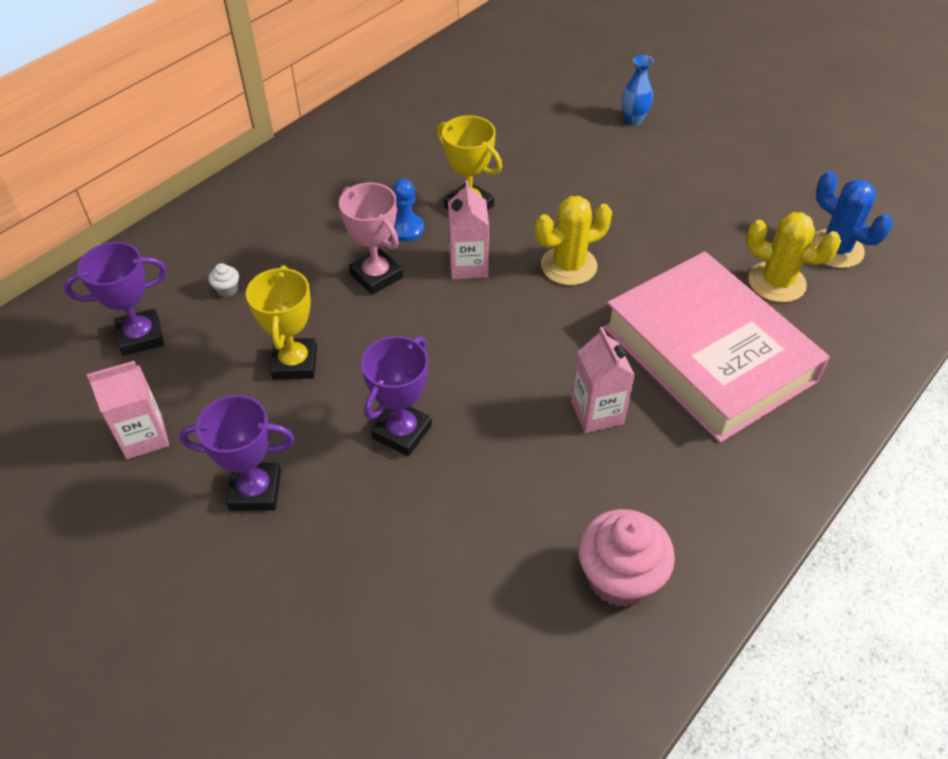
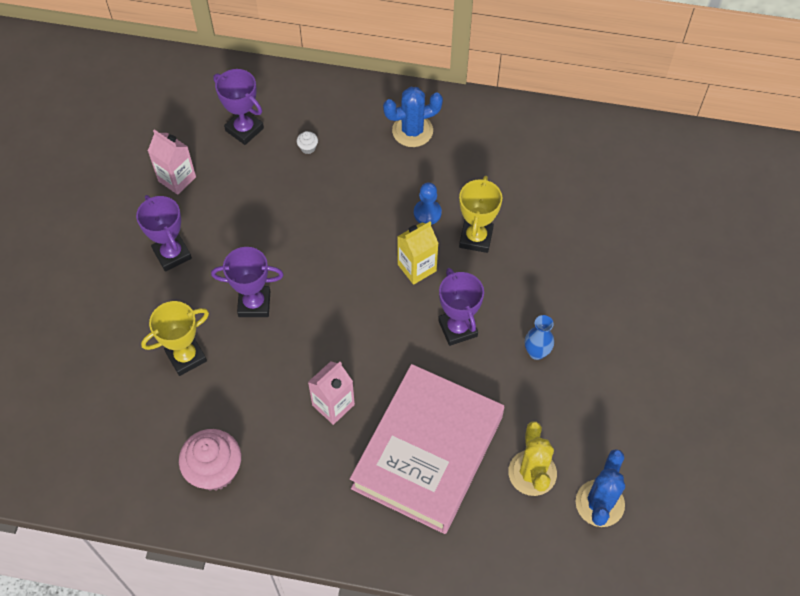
camera: 60 degrees right, 10 degrees up
(292, 197) = (412, 131): none -> blue cactus
(295, 363) = (272, 218): yellow trophy -> yellow trophy (186, 357)
(376, 276) = (372, 220): pink trophy -> none
(468, 265) = (417, 267): pink carton -> yellow carton
(569, 266) = (457, 328): yellow cactus -> purple trophy
(633, 120) = (658, 299): blue vase -> blue vase (536, 352)

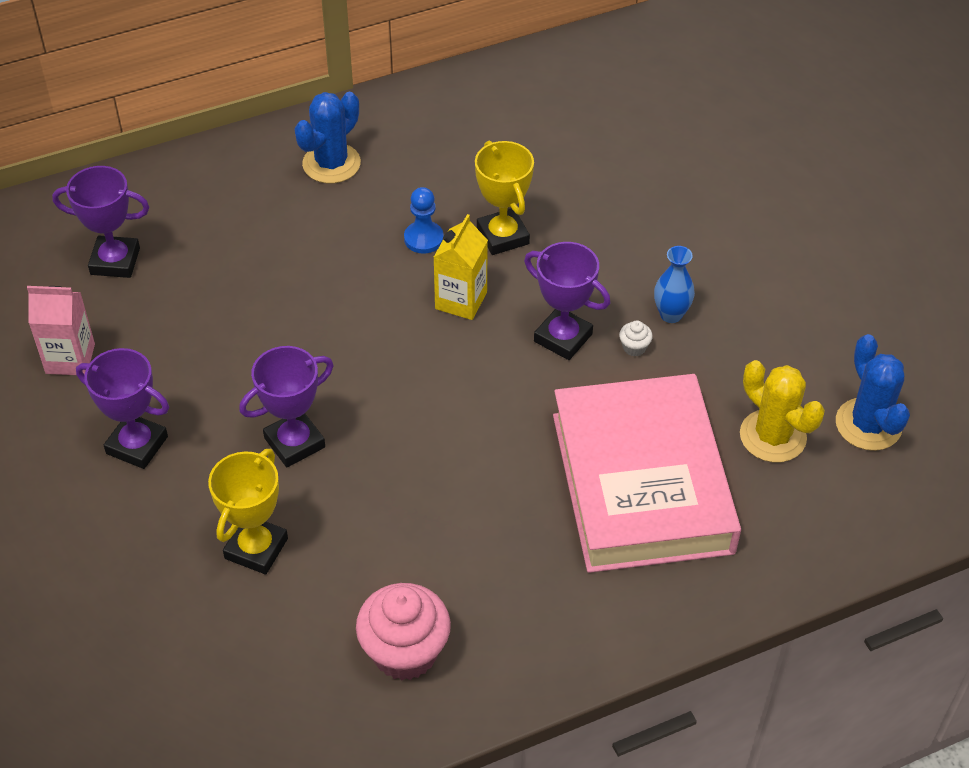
camera: 35 degrees left, 10 degrees down
(308, 148) = (216, 242): white cupcake -> white cupcake (634, 347)
(333, 405) = (488, 496): pink carton -> none

